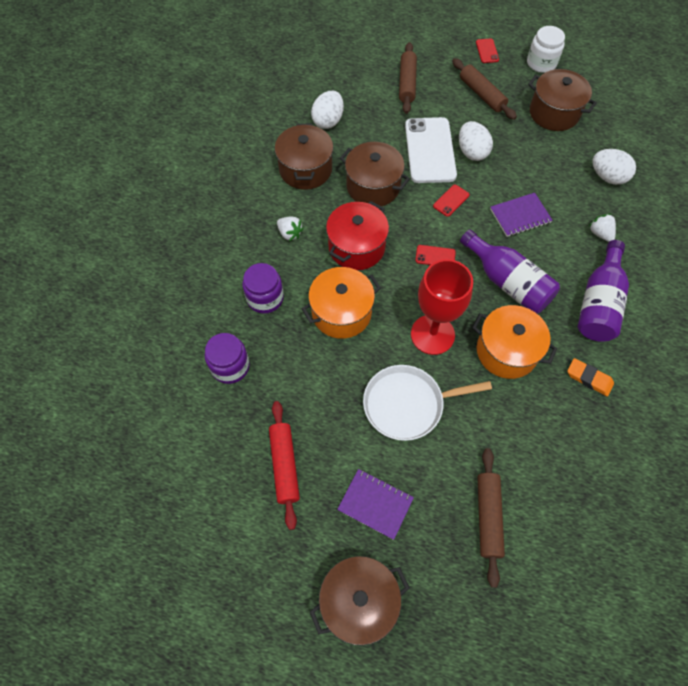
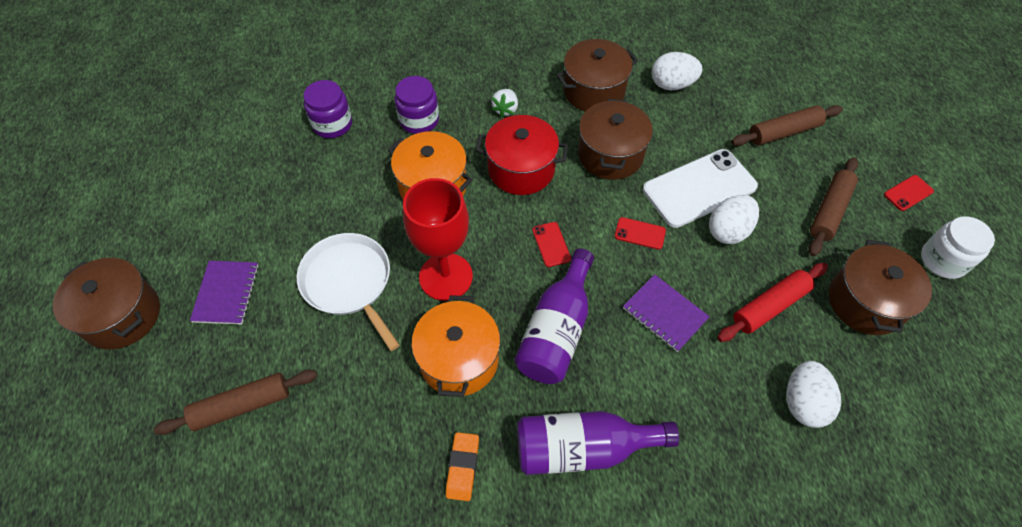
camera: 65 degrees right, 5 degrees down
(284, 465) = (244, 204): red rolling pin -> red rolling pin (769, 307)
(600, 233) = (698, 419): white strawberry -> none

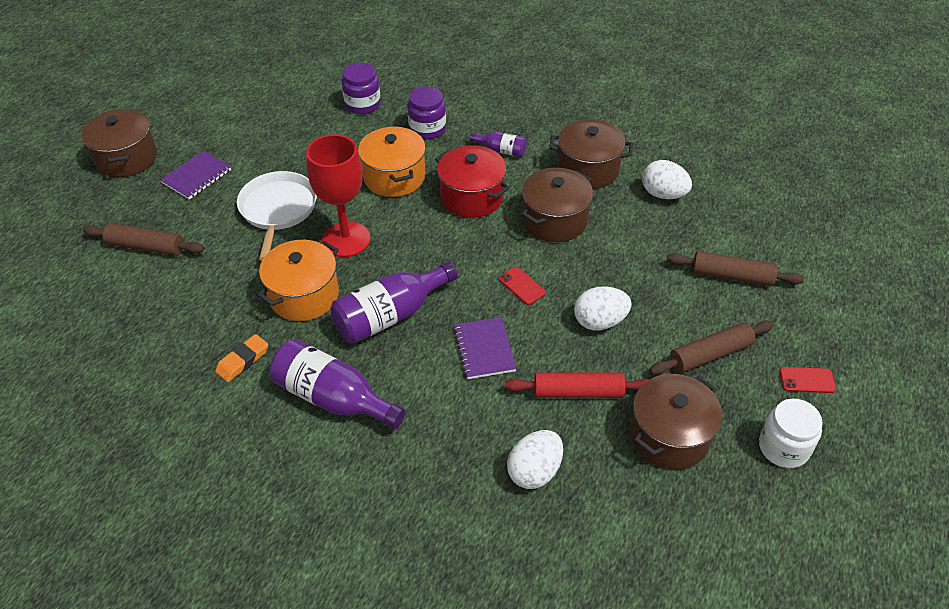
camera: 35 degrees right, 10 degrees down
(505, 109) = (501, 150): white strawberry -> purple bottle
(551, 244) = (443, 258): red phone -> none
(699, 188) = (607, 279): white phone -> none

